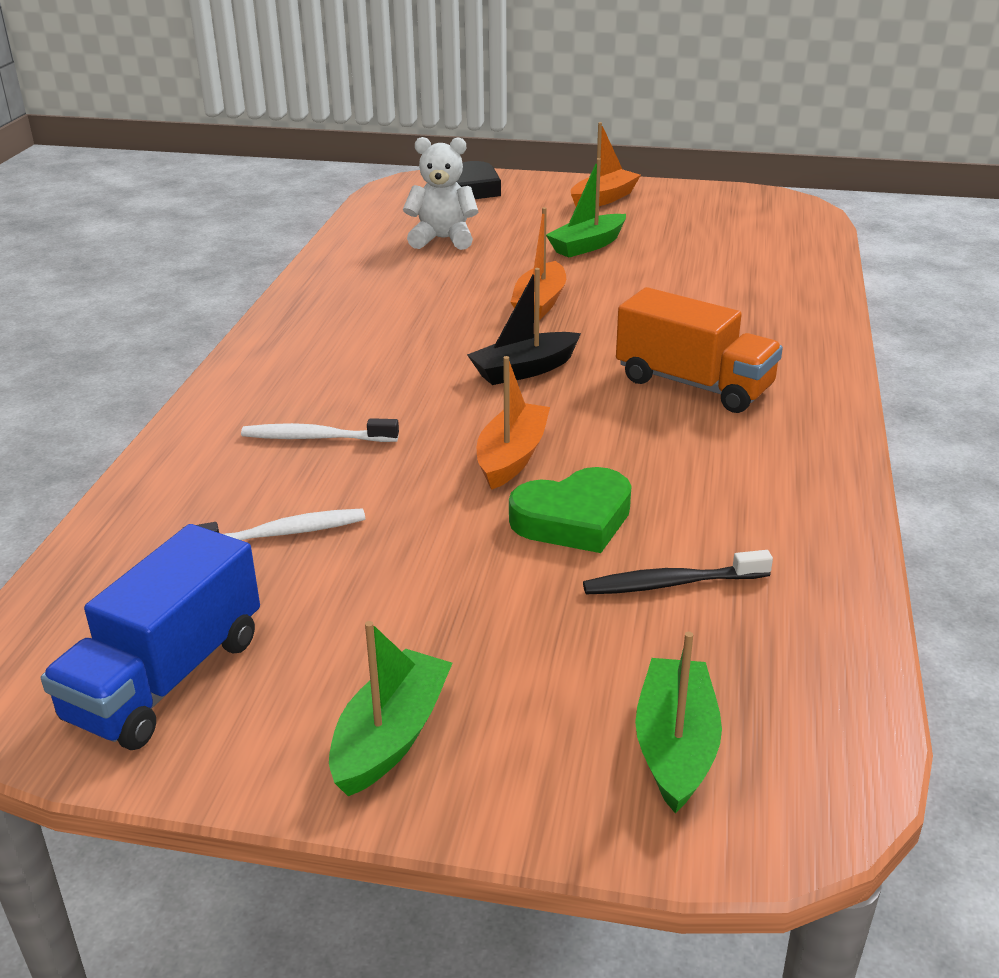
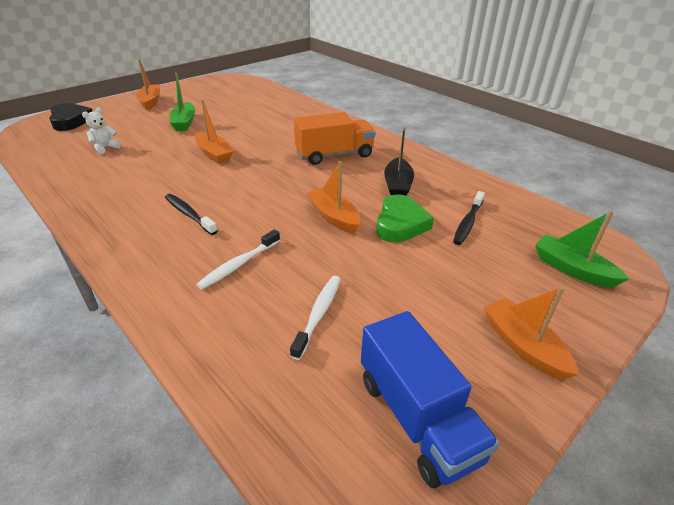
camera: 55 degrees left, 5 degrees up
(376, 358) = (189, 214): none -> black toothbrush
(391, 736) = (523, 346): green boat -> orange boat
(442, 239) = (105, 148): white teddy bear -> white teddy bear, size x0.63
(524, 370) = (265, 182): black boat -> black boat (397, 185)

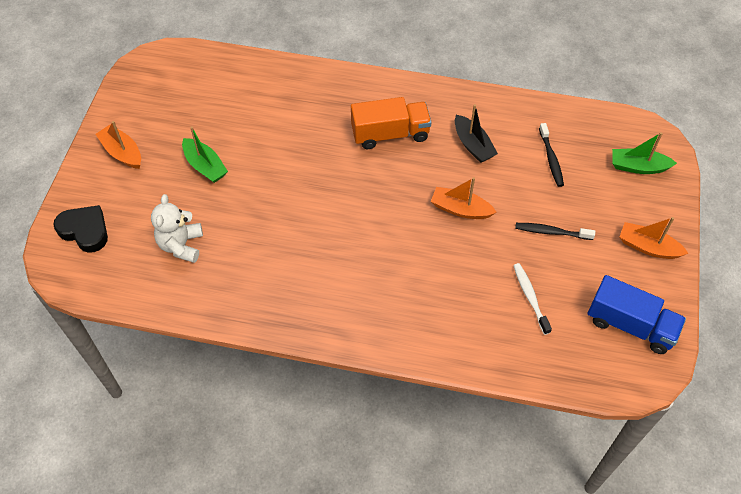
camera: 35 degrees left, 20 degrees up
(105, 148) = (181, 245): white teddy bear -> white teddy bear, size x1.60
(189, 214) = (357, 272): black toothbrush -> black toothbrush (551, 232)
(214, 154) = (290, 193): orange boat -> none
(239, 264) = (445, 293): white toothbrush -> none
(334, 155) = (390, 134): orange truck -> orange truck turned 45 degrees clockwise
(400, 224) = (510, 188): green heart -> none

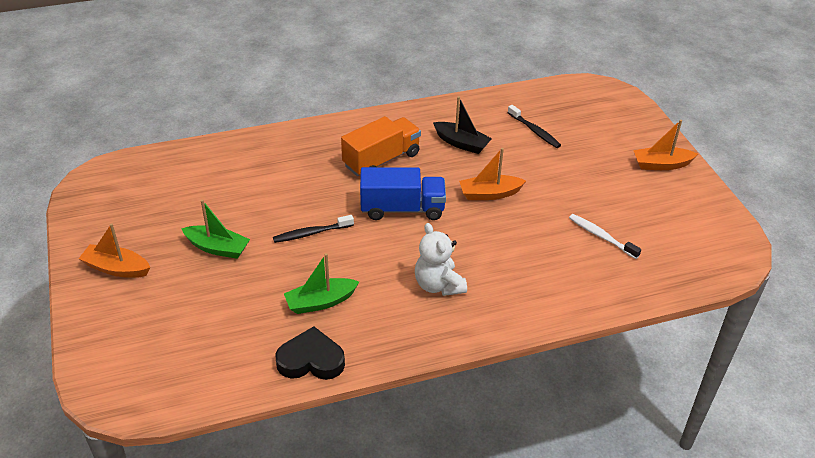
camera: 30 degrees left, 15 degrees down
(85, 231) = (123, 353): black heart -> black heart (311, 360)
(181, 245) = (242, 324): white teddy bear -> white teddy bear (438, 285)
(551, 232) = (578, 182): black toothbrush -> black toothbrush (311, 233)
(630, 325) = (695, 224): blue truck -> blue truck (402, 209)
(638, 167) = (607, 113): green boat -> green boat (320, 302)

